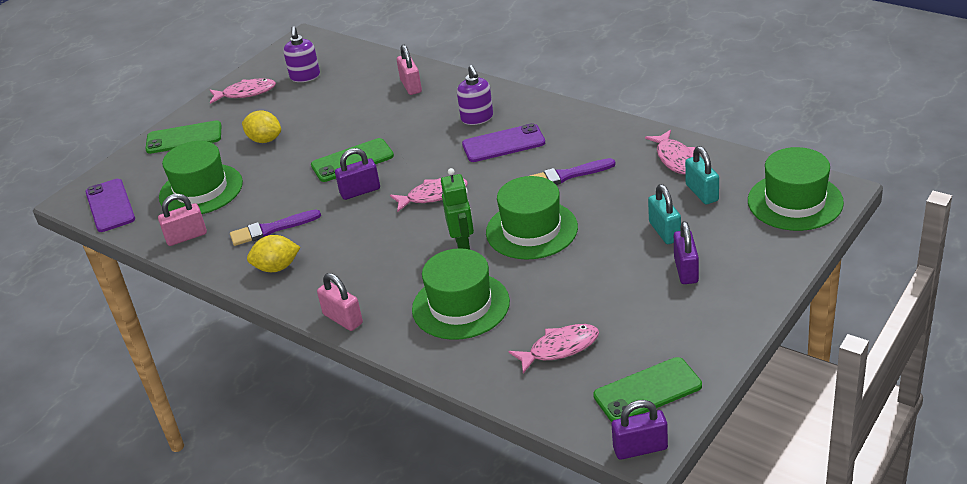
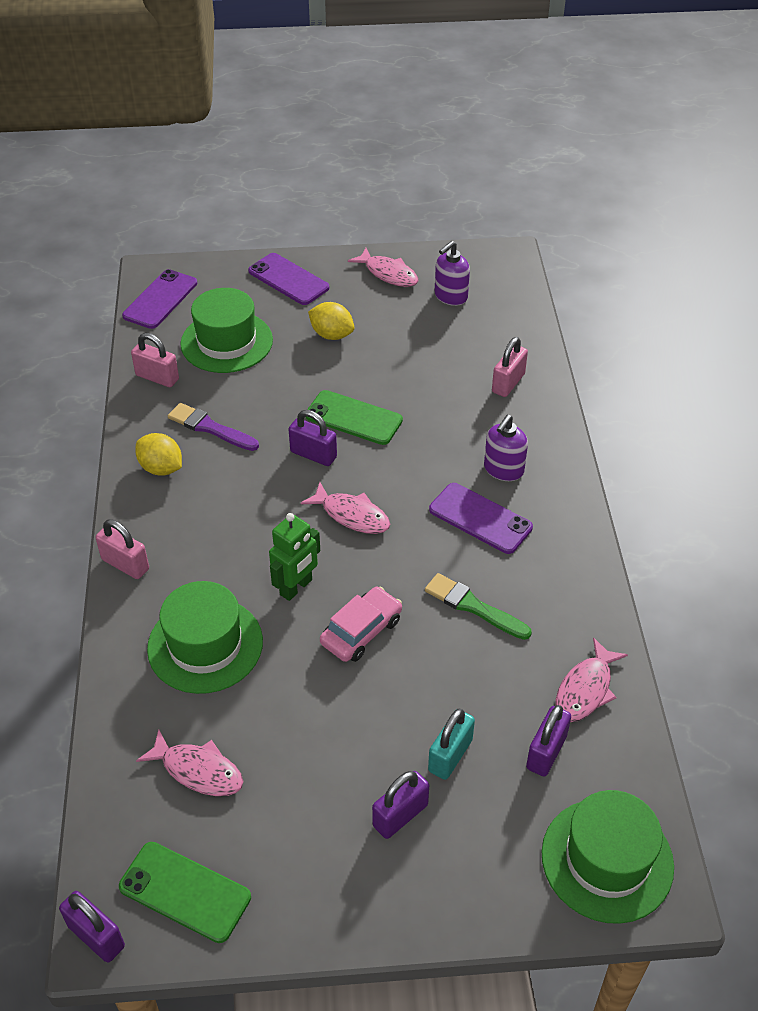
camera: 45 degrees right, 10 degrees up
(184, 138) = (288, 279): green phone -> purple phone
(265, 140) = (332, 335): yellow lemon -> yellow lemon turned 45 degrees counterclockwise
(343, 319) = (125, 564): pink padlock -> pink padlock turned 60 degrees counterclockwise
(531, 230) = (361, 631): green hat -> pink car
(567, 175) = (473, 606): purple brush -> green brush
(702, 193) = (546, 752): turquoise padlock -> purple padlock

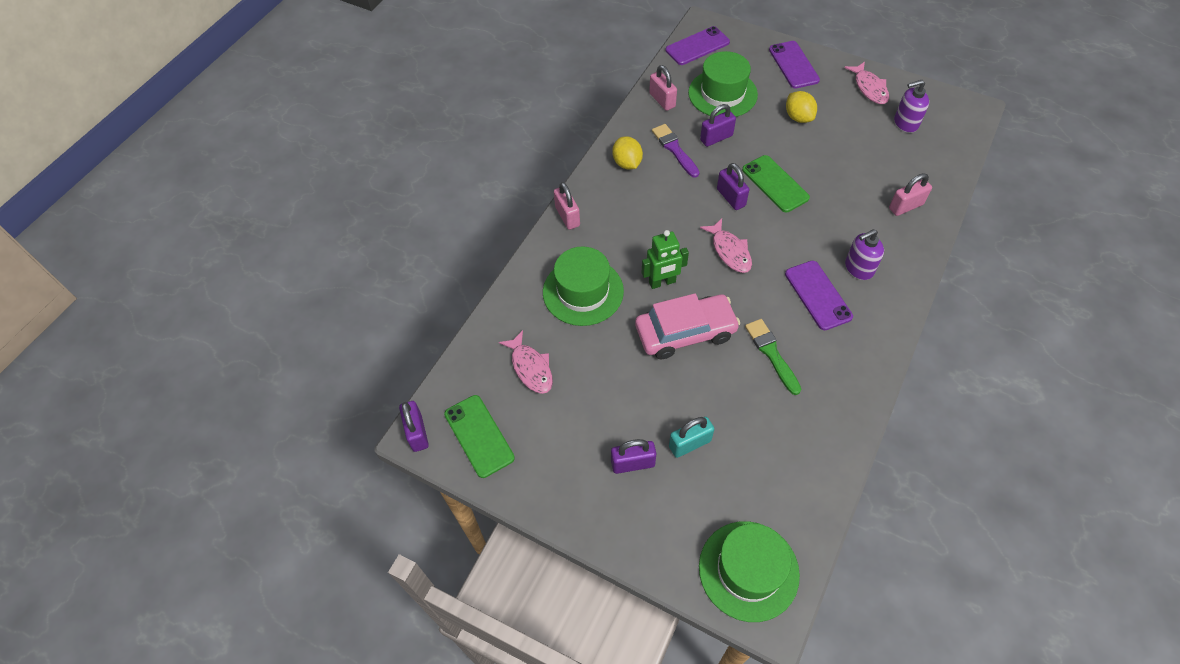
camera: 35 degrees right, 10 degrees up
(361, 631) = (685, 332): pink car -> pink car, size x1.50
(546, 752) = (755, 477): purple padlock -> purple padlock (716, 138)
(585, 689) = (812, 450): pink fish -> none

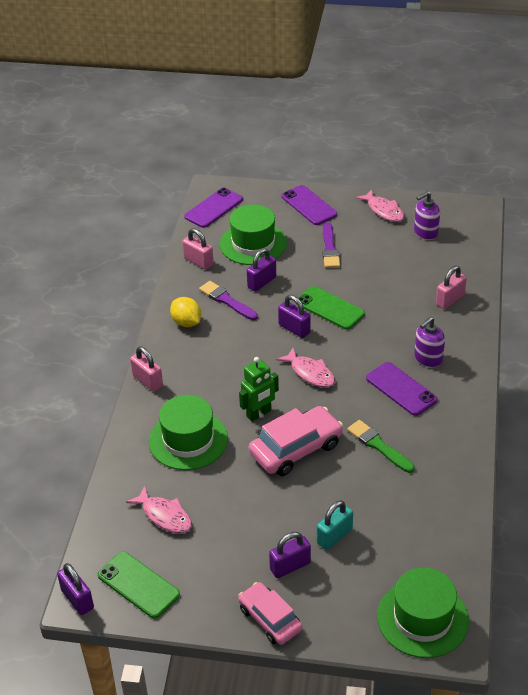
camera: 20 degrees left, 15 degrees down
(591, 517) = (270, 619): none -> pink car
(798, 117) = (330, 248): yellow lemon -> purple brush

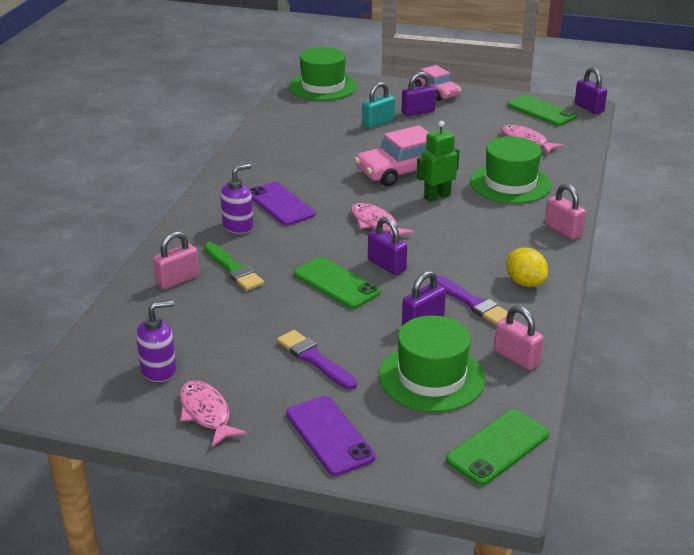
camera: 175 degrees left, 10 degrees down
(213, 208) = (498, 447): purple phone -> green phone
(330, 248) = (314, 359): purple brush -> purple brush turned 45 degrees counterclockwise
(378, 446) = (321, 168): green brush -> green brush (234, 269)

